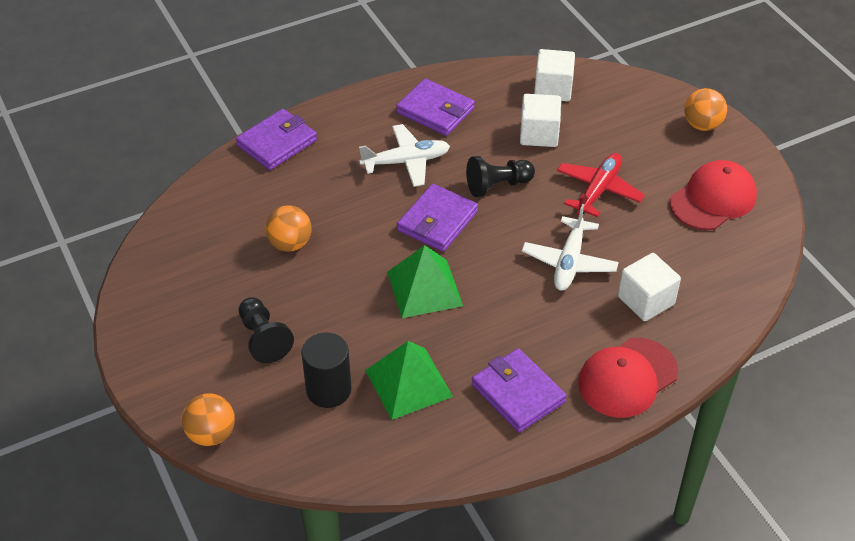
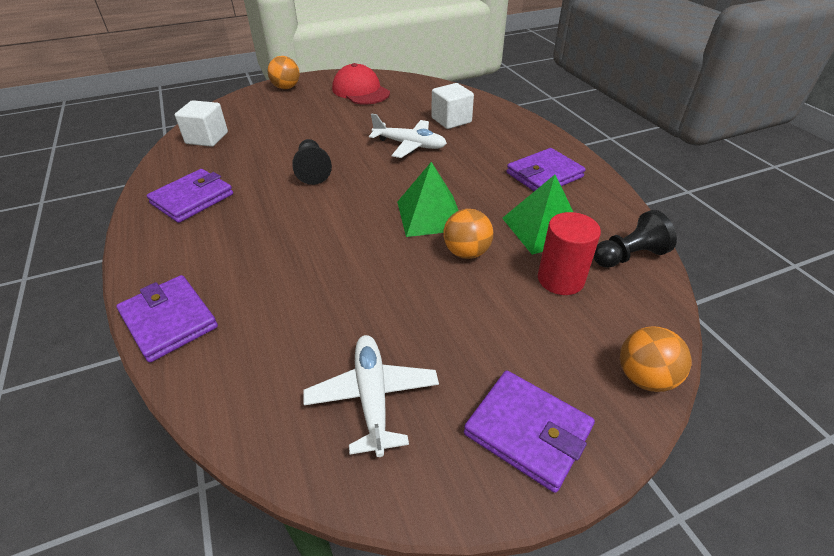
camera: 85 degrees left, 5 degrees down
(263, 338) = (496, 331): black pawn -> black pawn (628, 256)
(290, 244) = (351, 308): orange ball -> orange ball (466, 252)
(328, 390) = (560, 279): black cylinder -> red cylinder
(406, 162) = (257, 219): white plane -> white plane (372, 397)
(437, 221) = (346, 204): purple wallet -> purple wallet (527, 431)
(539, 134) = (259, 148): white cube -> none
(598, 190) = (336, 128): red plane -> none
(627, 378) = (522, 132): red cap -> none

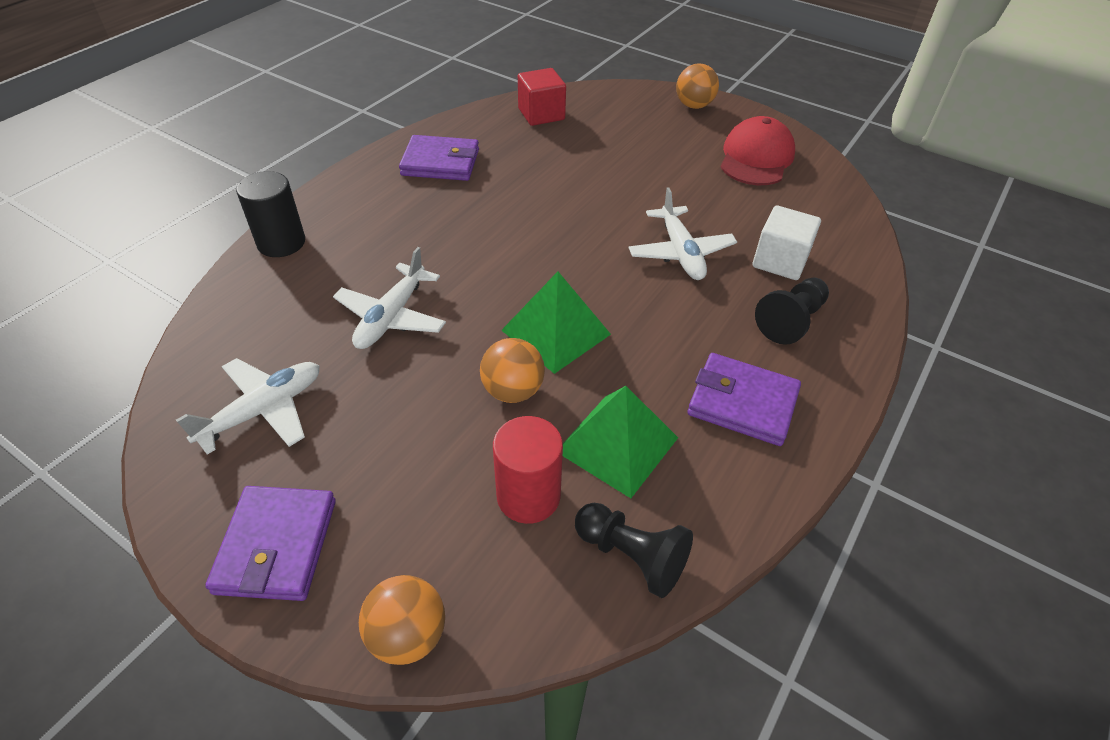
camera: 55 degrees right, 5 degrees up
(169, 320) = (281, 242): purple wallet -> black cylinder
(207, 138) = (541, 114): white cube -> red cube
(313, 171) = (554, 208): black pawn -> black pawn (790, 321)
(338, 284) = (391, 317): none -> white plane

